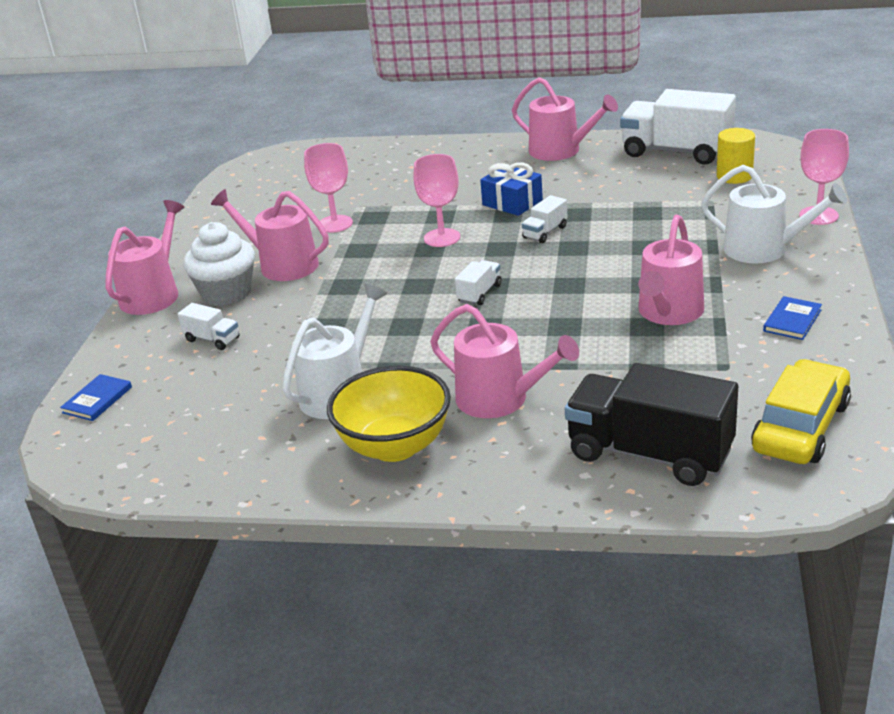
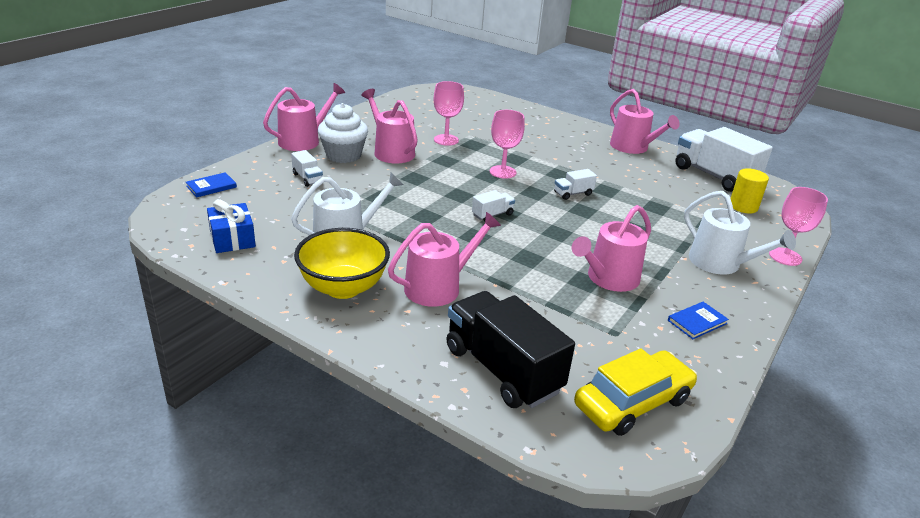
camera: 20 degrees right, 0 degrees up
(500, 399) = (438, 287): pink watering can -> pink watering can turned 90 degrees counterclockwise
(512, 202) = (569, 167): blue gift -> blue gift (232, 239)

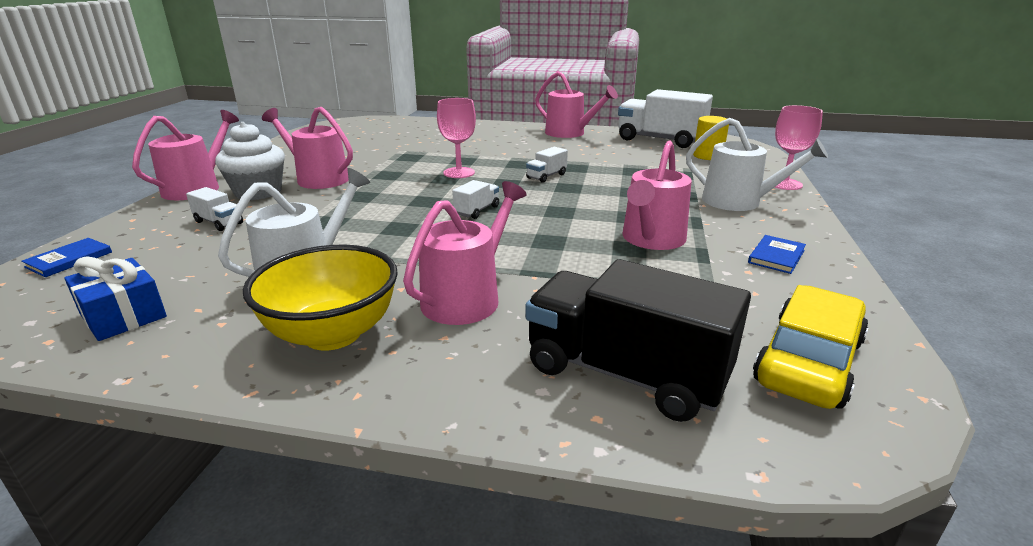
camera: 20 degrees left, 5 degrees down
(446, 140) = (376, 158): pink goblet -> none

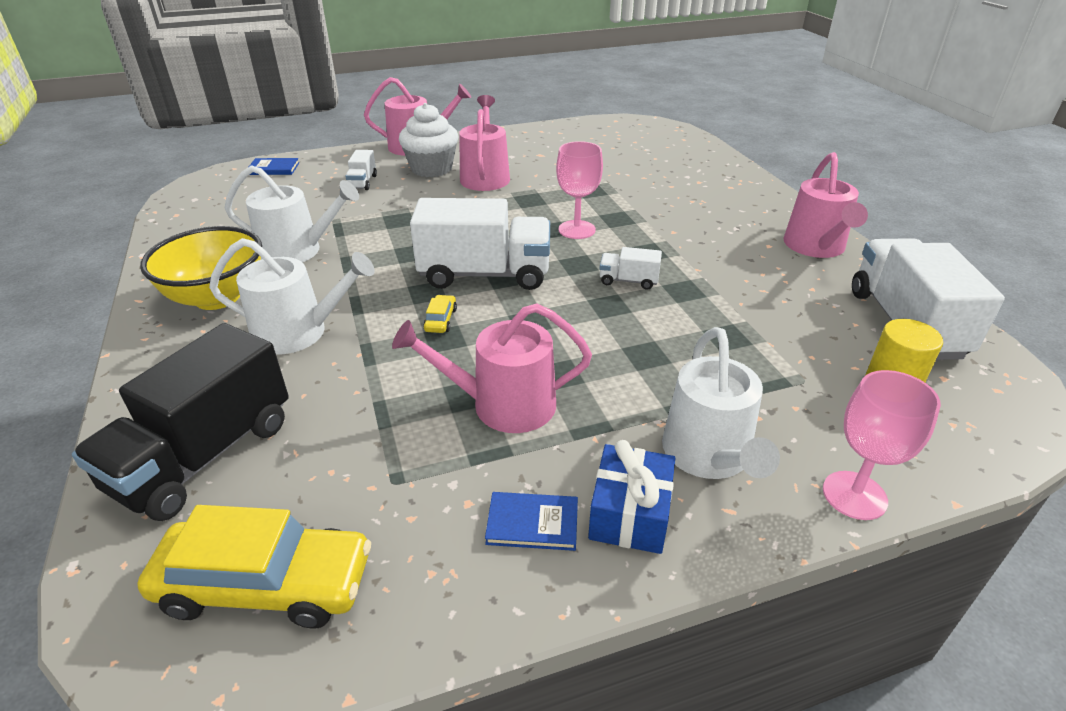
camera: 60 degrees right, 10 degrees up
(123, 315) = (212, 219): blue gift -> blue gift (630, 514)
(466, 298) = (298, 332): pink watering can -> white watering can
(477, 211) = (485, 274): white truck -> white truck, size x2.25
(522, 237) = (441, 320): none -> yellow car
(625, 373) = (204, 455): black truck -> black truck turned 150 degrees counterclockwise

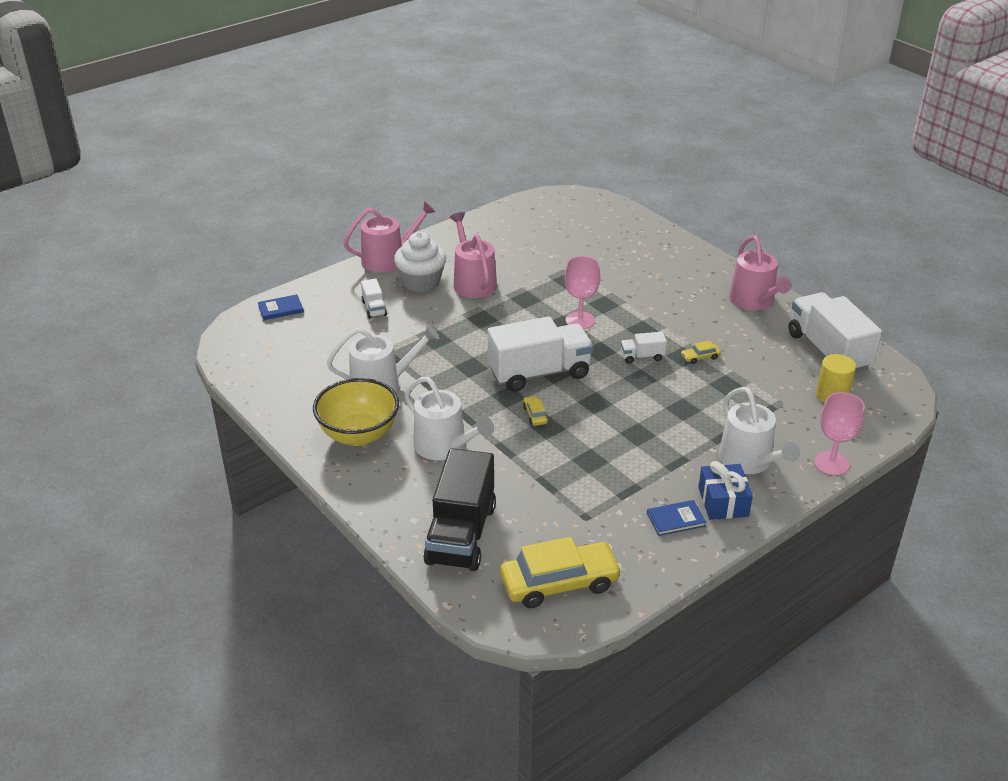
camera: 20 degrees left, 0 degrees up
(298, 332) = (444, 446): white watering can -> white watering can turned 60 degrees clockwise
(503, 405) = (616, 461): pink watering can -> none
(707, 296) = (700, 357): none -> yellow car

